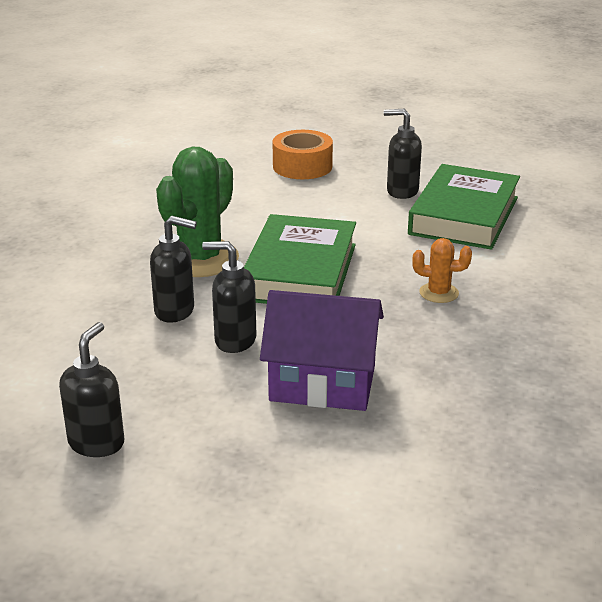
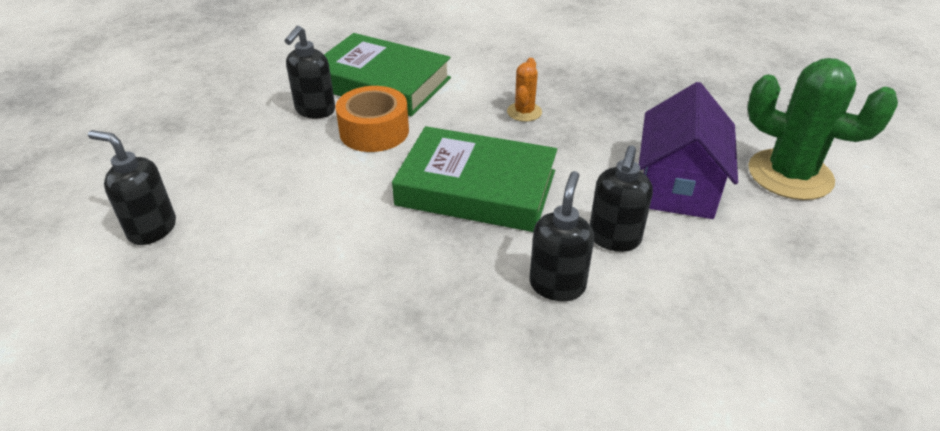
camera: 85 degrees left, 10 degrees up
(97, 443) = (819, 343): black soap dispenser -> black soap dispenser (152, 229)
(200, 259) = (435, 263): green cactus -> green cactus (790, 175)
(302, 166) = (214, 172): orange tape -> orange tape (374, 131)

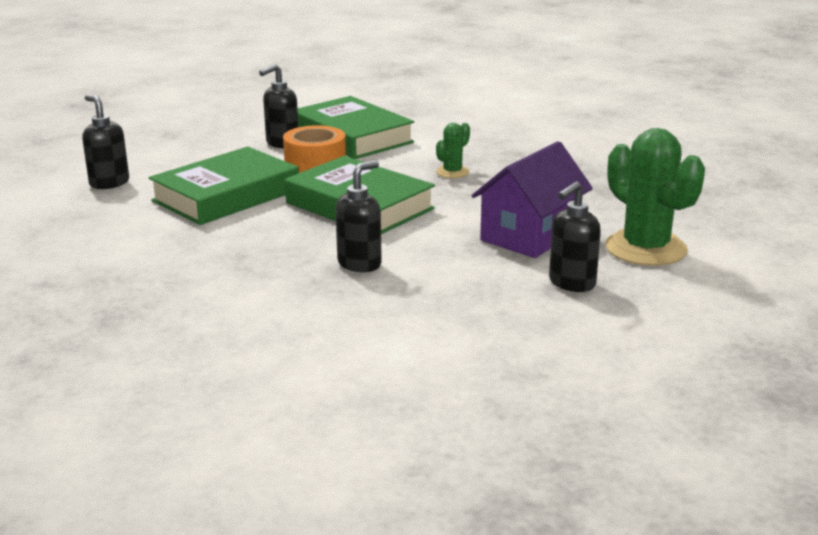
camera: 25 degrees right, 15 degrees down
(316, 212) = (226, 195): none -> green book
(524, 112) = (452, 172): orange cactus -> green cactus
(614, 239) = (435, 251): black soap dispenser -> black soap dispenser (571, 283)

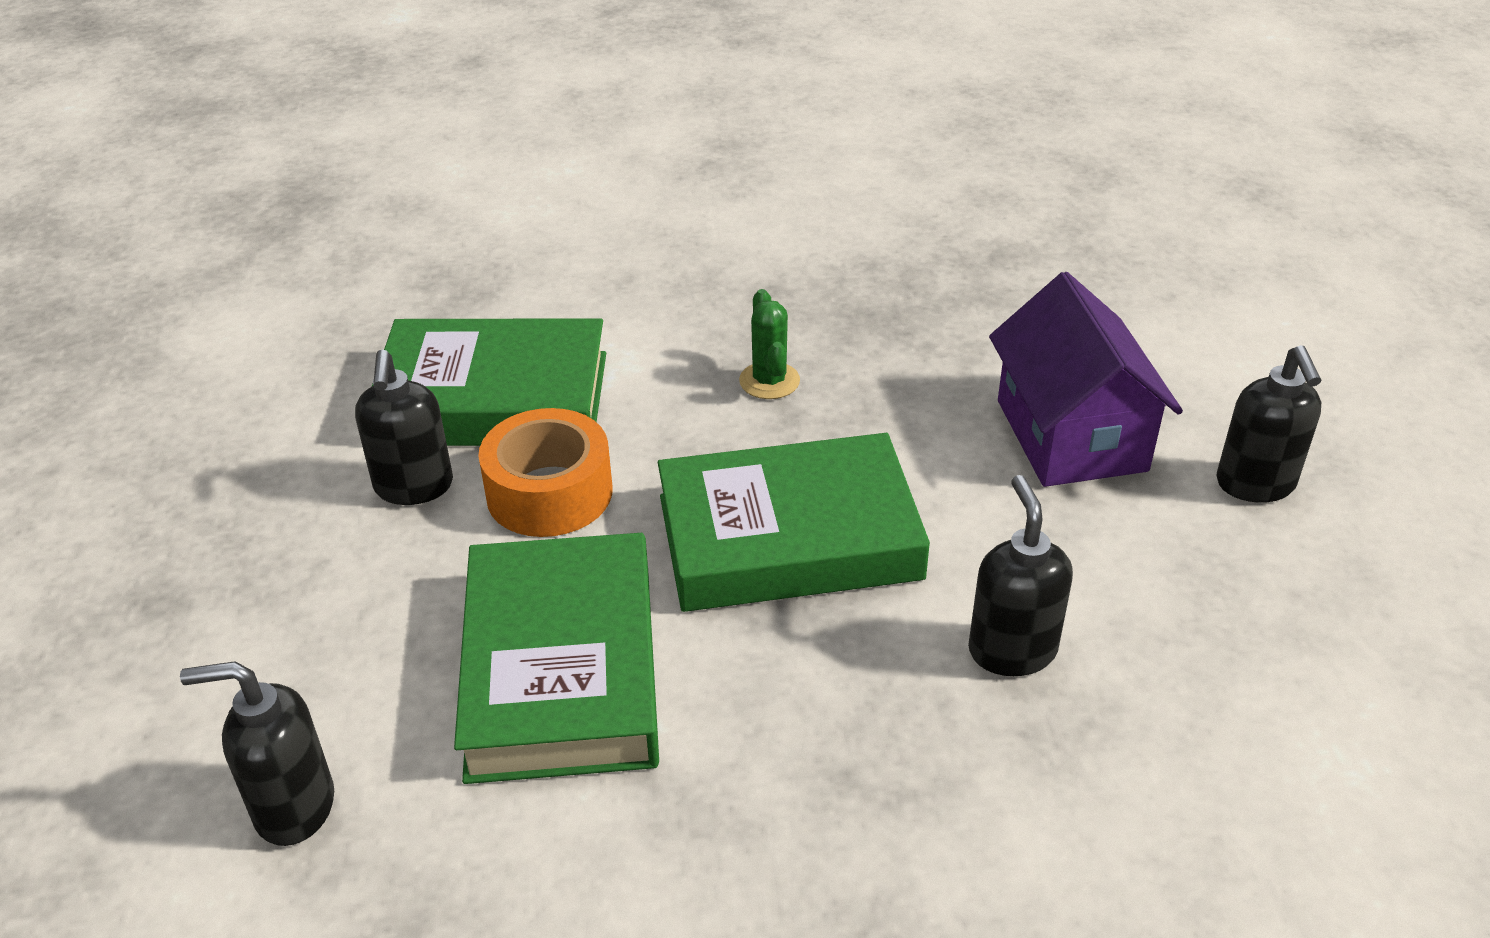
camera: 50 degrees left, 15 degrees up
(645, 249) = (1202, 368): green cactus -> none

